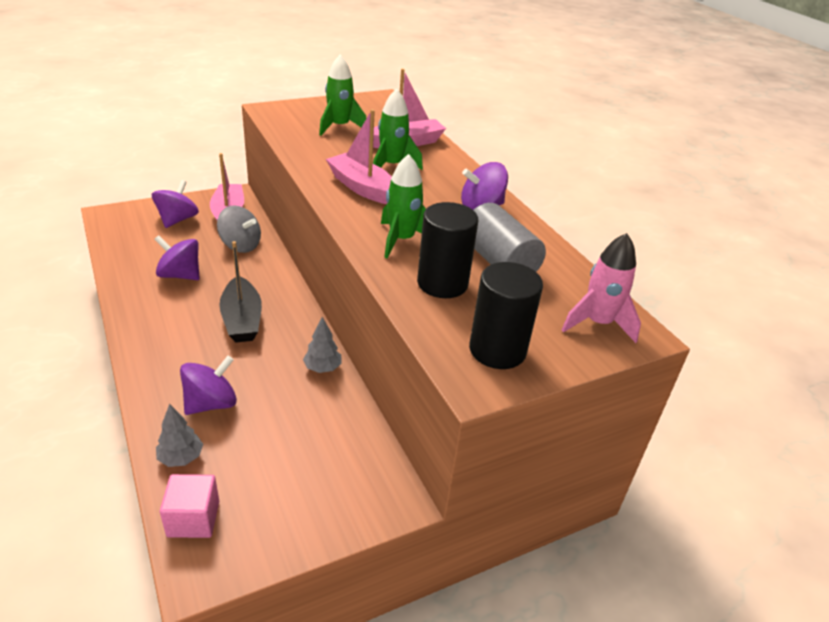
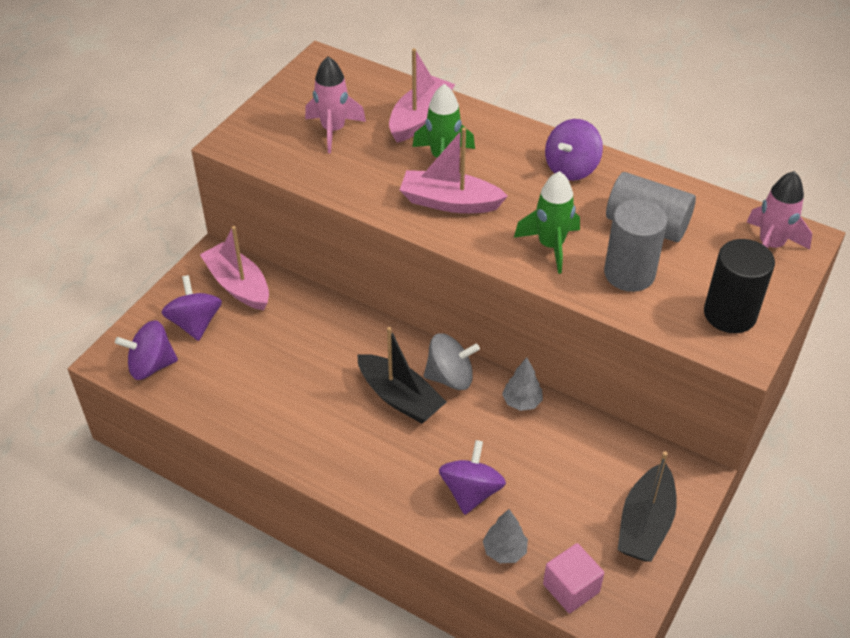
camera: 30 degrees left, 10 degrees up
(180, 275) = (283, 386): purple spinning top -> purple spinning top (151, 365)
(240, 245) = (298, 317): grey spinning top -> grey spinning top (450, 377)
(313, 510) = (645, 523): none -> black boat
(339, 127) = (333, 130): green rocket -> pink rocket
(442, 283) = (629, 274): black cylinder -> grey cylinder

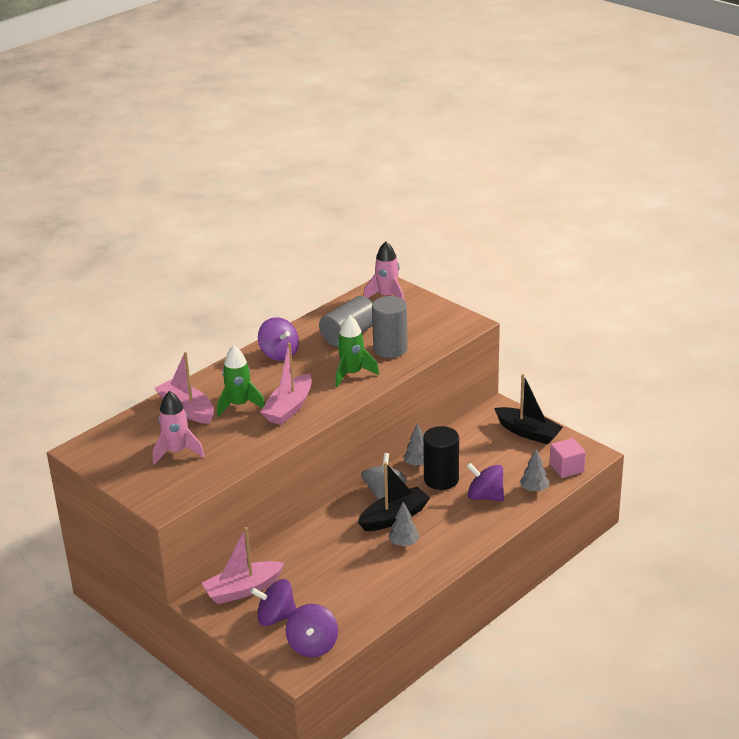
camera: 75 degrees left, 15 degrees down
(349, 417) = (404, 543): none -> grey tree
(730, 314) = (438, 321): black cylinder -> black cylinder (441, 479)

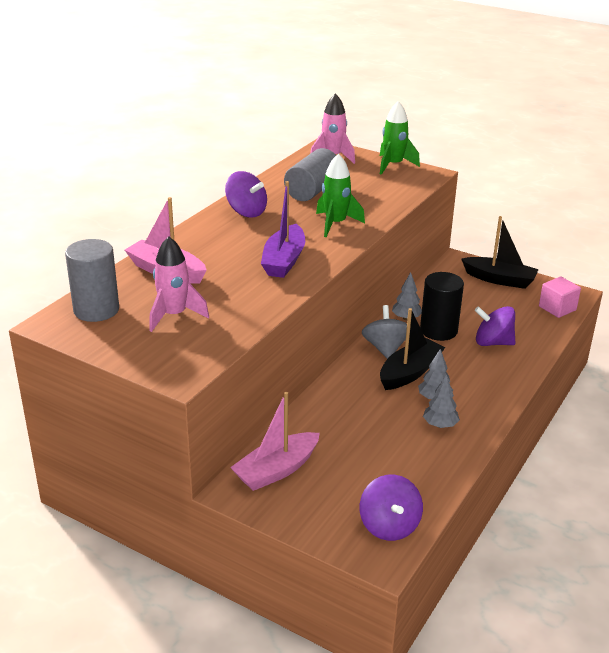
camera: 15 degrees left, 0 degrees up
(239, 405) = (226, 262): green rocket -> green rocket (393, 165)
(276, 617) = (329, 498): purple spinning top -> none
(289, 408) = (284, 261): pink boat -> purple boat
(390, 349) = (363, 200): grey cylinder -> grey cylinder (96, 310)
(534, 489) = (538, 331): grey tree -> grey tree (440, 425)

